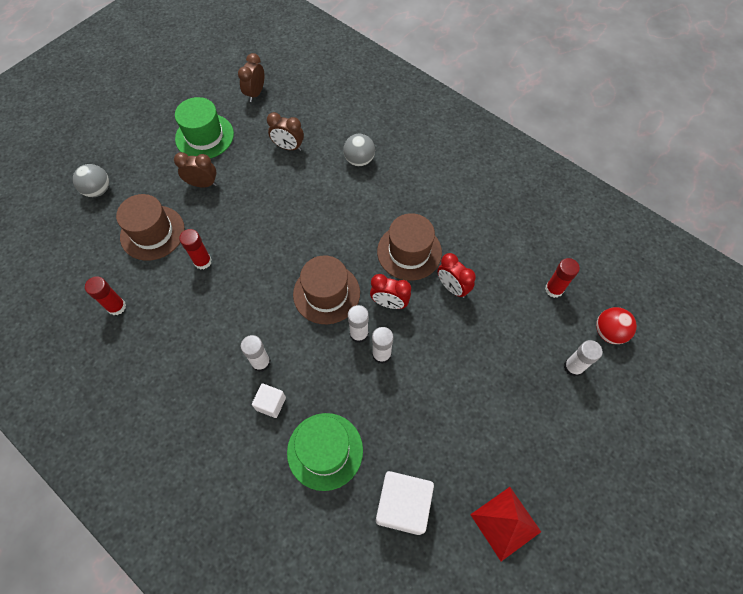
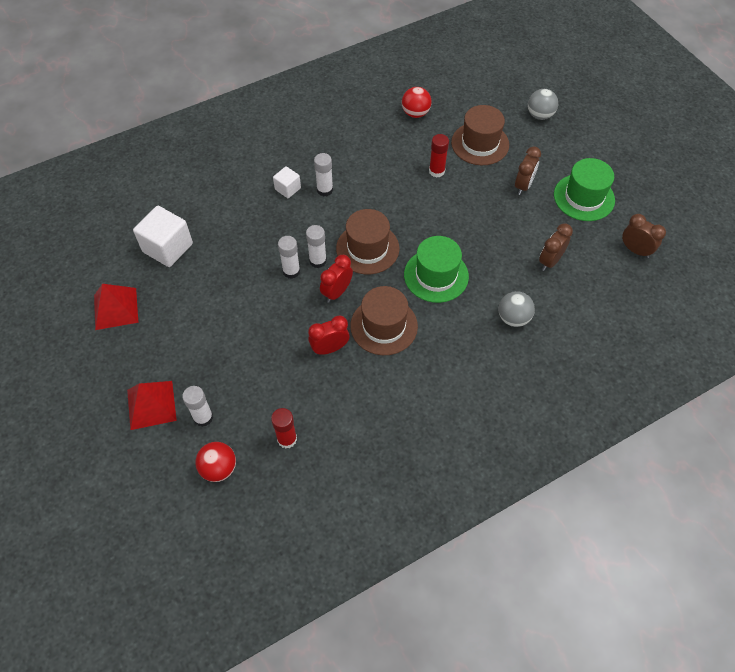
camera: 110 degrees right, 5 degrees down
(116, 307) = (415, 113): red glue stick -> red ball
(325, 451) = (233, 212): green hat -> green hat (436, 275)
(587, 421) = (151, 405): none -> red pyramid

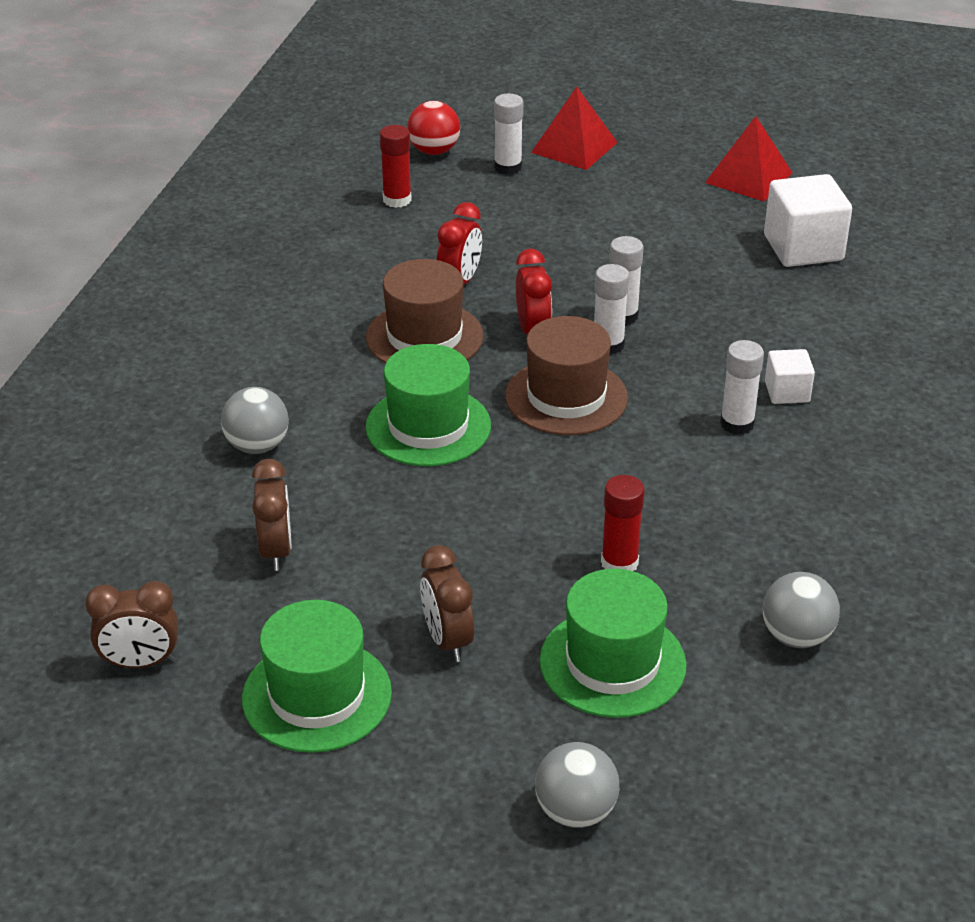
camera: 135 degrees right, 20 degrees down
(415, 113) = (796, 636): red ball -> grey ball
(480, 144) = (612, 663): brown hat -> green hat

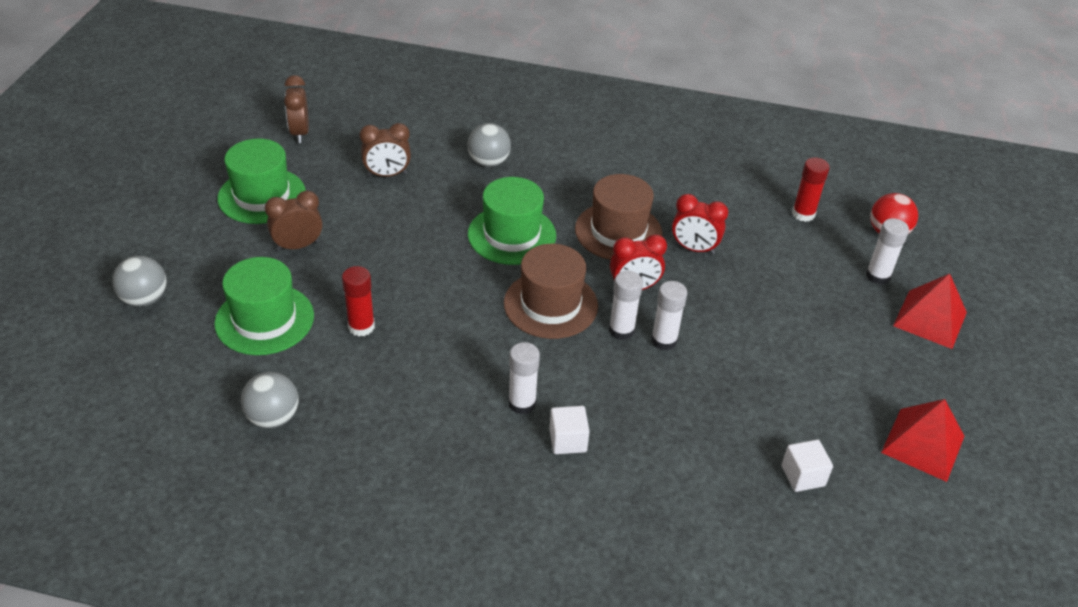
camera: 85 degrees right, 5 degrees up
(803, 248) = (803, 476): white cube -> white cube, size x0.55

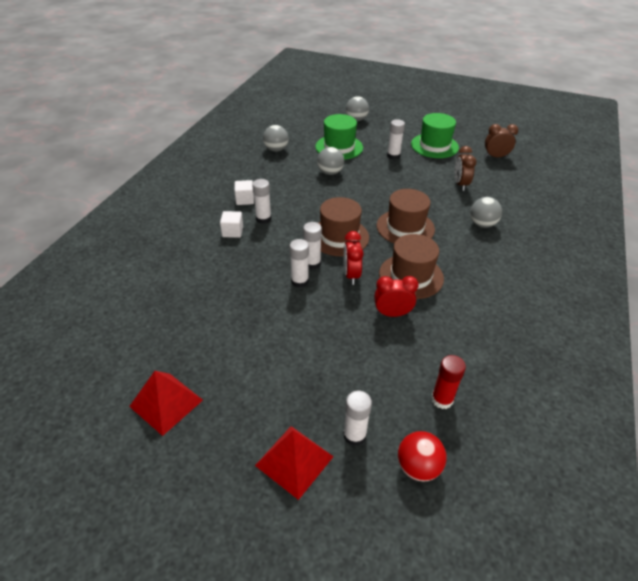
camera: 100 degrees right, 0 degrees up
(298, 246) = (393, 156): brown clock -> white glue stick
(361, 326) = (330, 172): red glue stick -> grey ball
(512, 235) = (405, 227): green hat -> brown hat
(694, 249) = (392, 314): red clock -> red clock turned 60 degrees clockwise
(803, 476) = (169, 325): white cube -> white cube (245, 200)

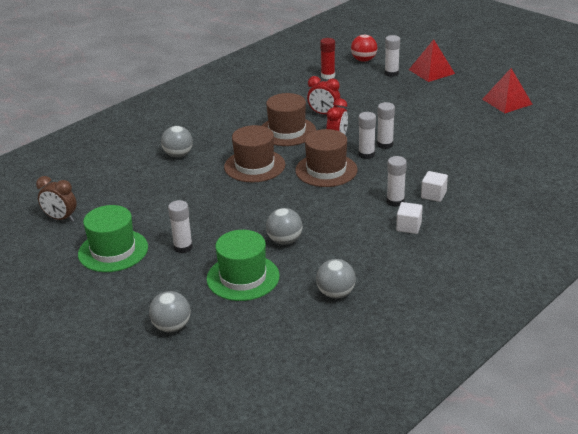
camera: 155 degrees left, 10 degrees down
(460, 184) = (148, 194): brown clock -> none

